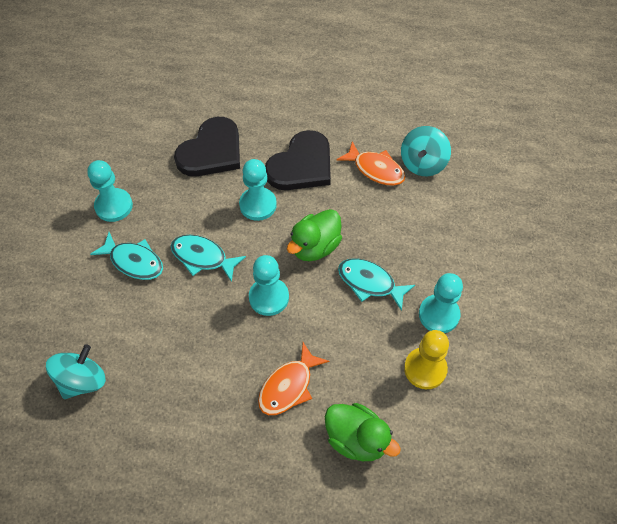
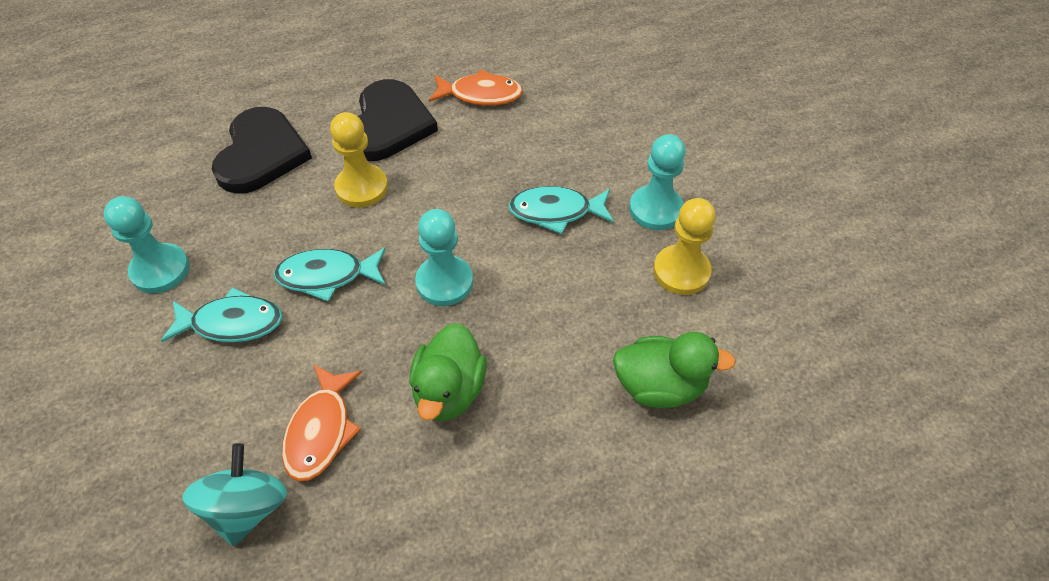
camera: 30 degrees left, 5 degrees down
(258, 205) = (362, 187): turquoise pawn -> yellow pawn
(288, 386) = (537, 369): orange fish -> orange fish (321, 430)
(315, 247) = (464, 202): green duck -> green duck (449, 391)
(422, 163) = (530, 69): turquoise spinning top -> none

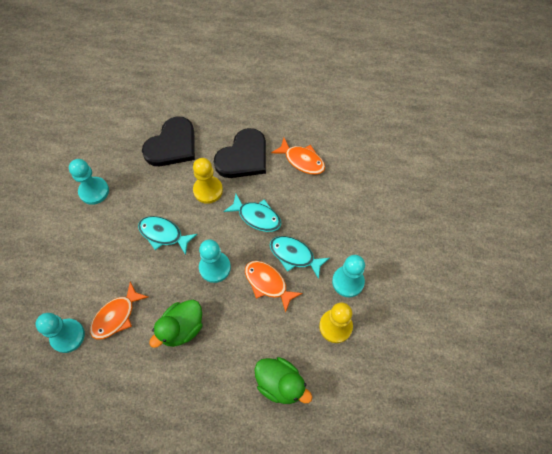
camera: 30 degrees right, 10 degrees up
(232, 323) = (109, 237): turquoise fish -> turquoise fish (257, 217)
(247, 507) = (67, 336): turquoise spinning top -> turquoise pawn
(542, 264) = (268, 283): none -> orange fish

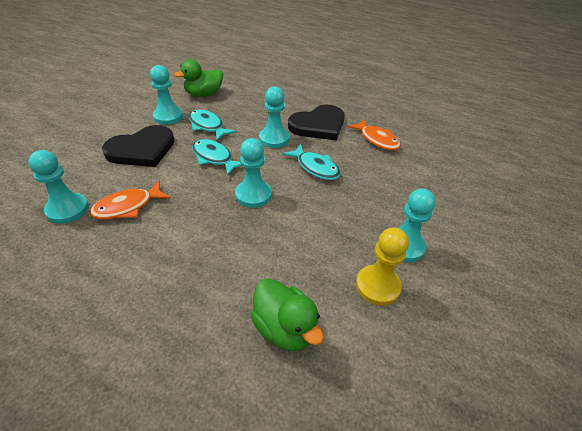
camera: 15 degrees right, 20 degrees down
(172, 145) = (255, 105): black heart -> black heart (142, 149)
(182, 328) = (190, 236): green duck -> green duck (204, 94)
(208, 190) = (274, 139): yellow pawn -> turquoise pawn
(268, 283) = (307, 223): orange fish -> none
(294, 255) = (346, 207): turquoise fish -> turquoise fish (208, 126)

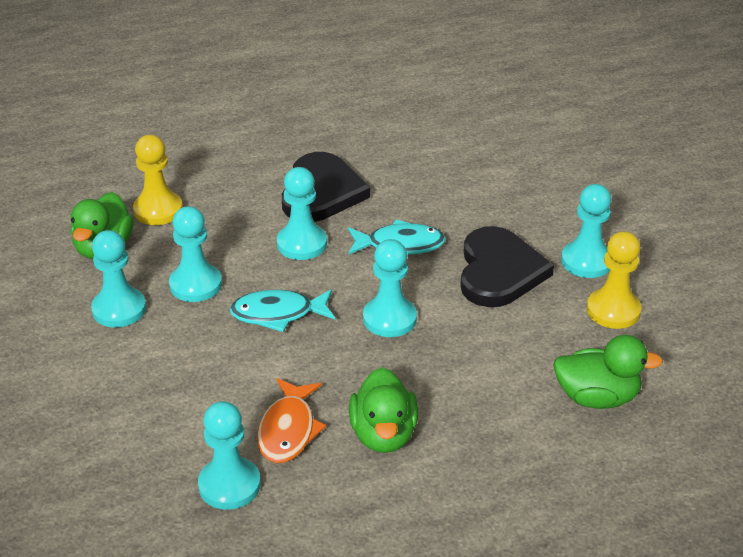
camera: 45 degrees left, 5 degrees down
(142, 149) = (174, 369): black heart -> black heart (499, 271)
(154, 244) = (383, 434): none -> green duck
(208, 126) = (195, 284): turquoise fish -> turquoise pawn
(245, 94) = (158, 210): none -> yellow pawn
(377, 140) = (409, 167): orange fish -> none

